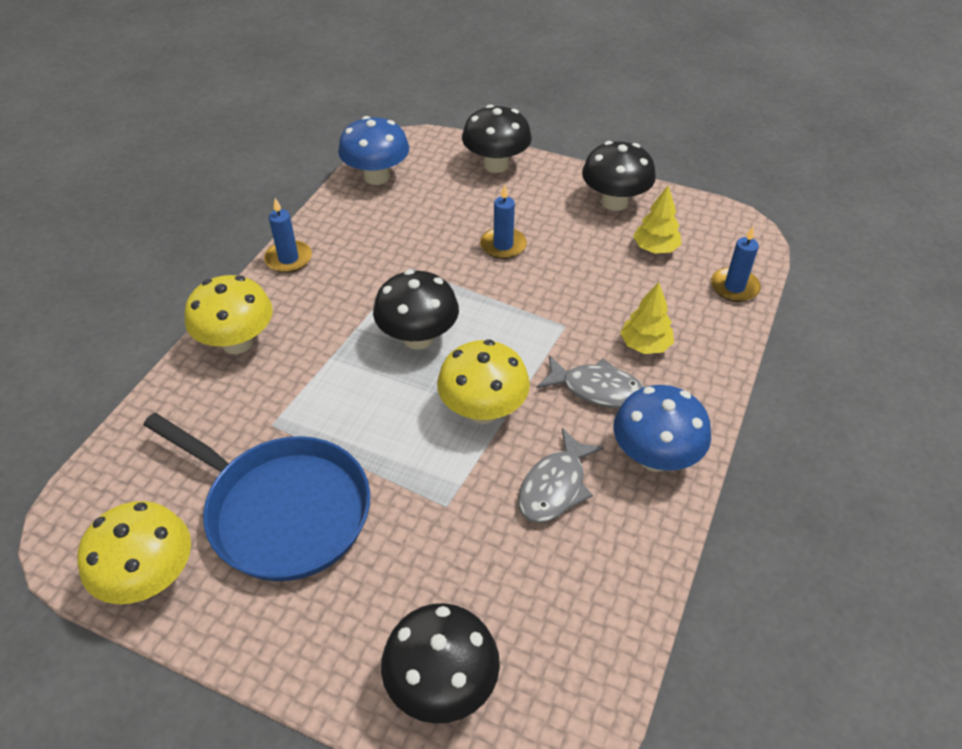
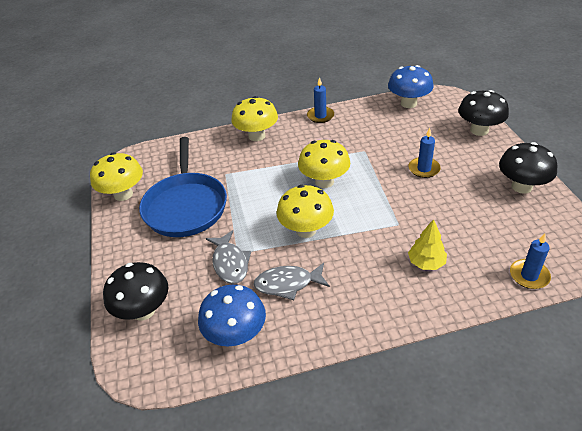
camera: 55 degrees right, 5 degrees down
(418, 338) = (324, 181): black mushroom -> yellow mushroom
(597, 389) = (369, 262): grey fish -> grey fish (230, 263)
(655, 248) = (509, 224): yellow tree -> none
(655, 457) = (350, 312): blue mushroom -> blue mushroom (236, 335)

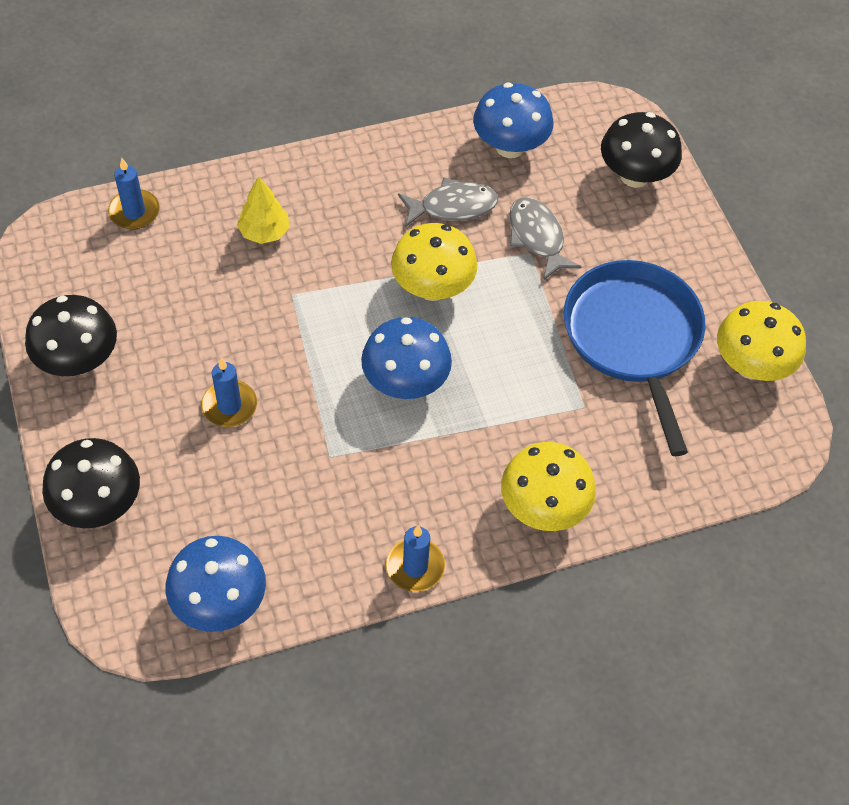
camera: 170 degrees right, 15 degrees up
(324, 181) = (405, 382): yellow mushroom -> blue mushroom

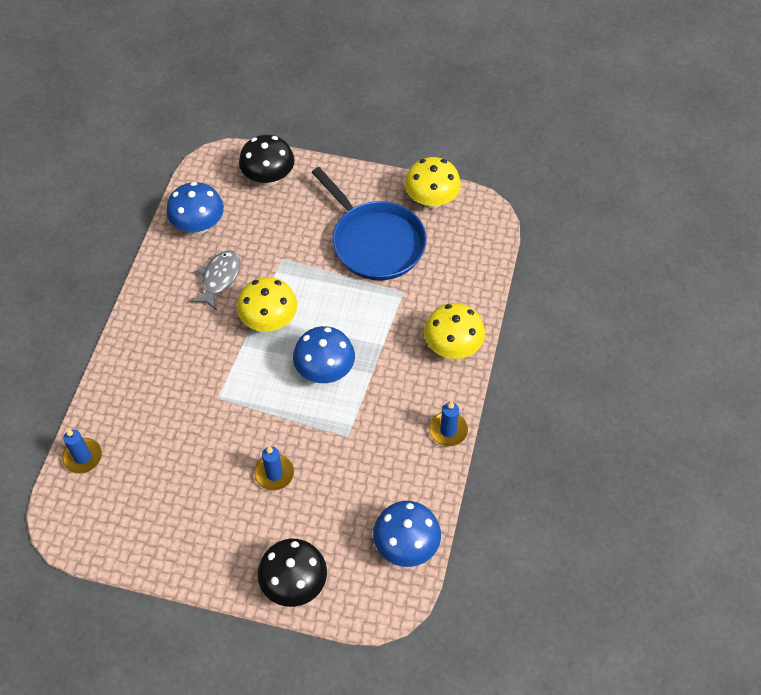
camera: 55 degrees left, 0 degrees up
(79, 361) = (177, 546): black mushroom -> none
(264, 232) = (158, 389): yellow tree -> none
(537, 237) = (274, 249): grey fish -> none
(633, 337) = (375, 242): blue pan -> blue pan turned 150 degrees counterclockwise

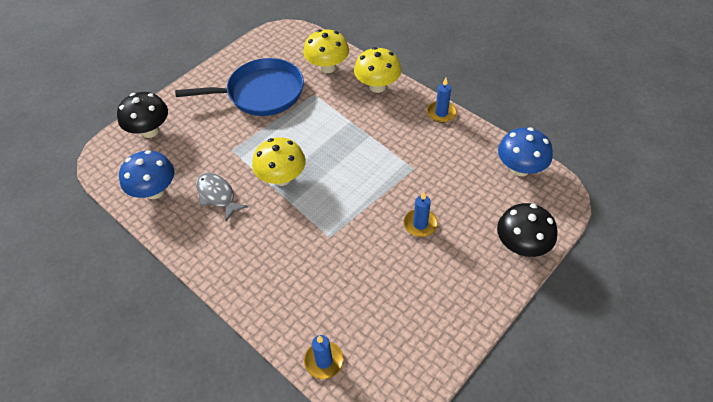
camera: 60 degrees left, 5 degrees down
(325, 370) = (349, 161): blue mushroom -> none
(431, 200) = (251, 52): yellow mushroom -> yellow mushroom (327, 67)

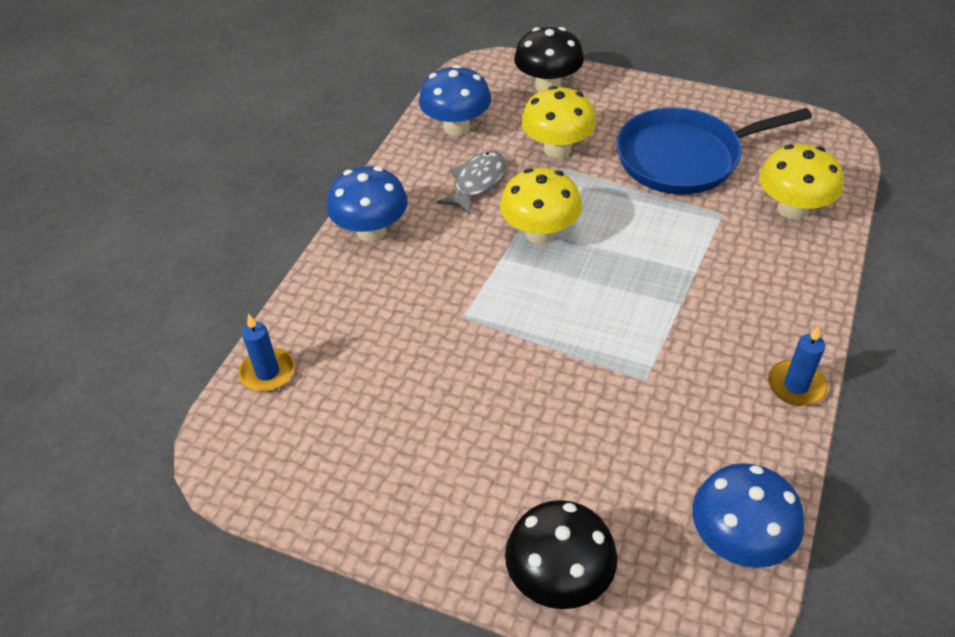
camera: 70 degrees right, 5 degrees down
(226, 267) = (371, 231): none -> blue mushroom
(261, 93) = (684, 158): blue pan -> blue pan turned 105 degrees clockwise
(377, 86) = (796, 282): yellow mushroom -> yellow mushroom (557, 149)
(420, 224) = (536, 419): blue candle -> none

